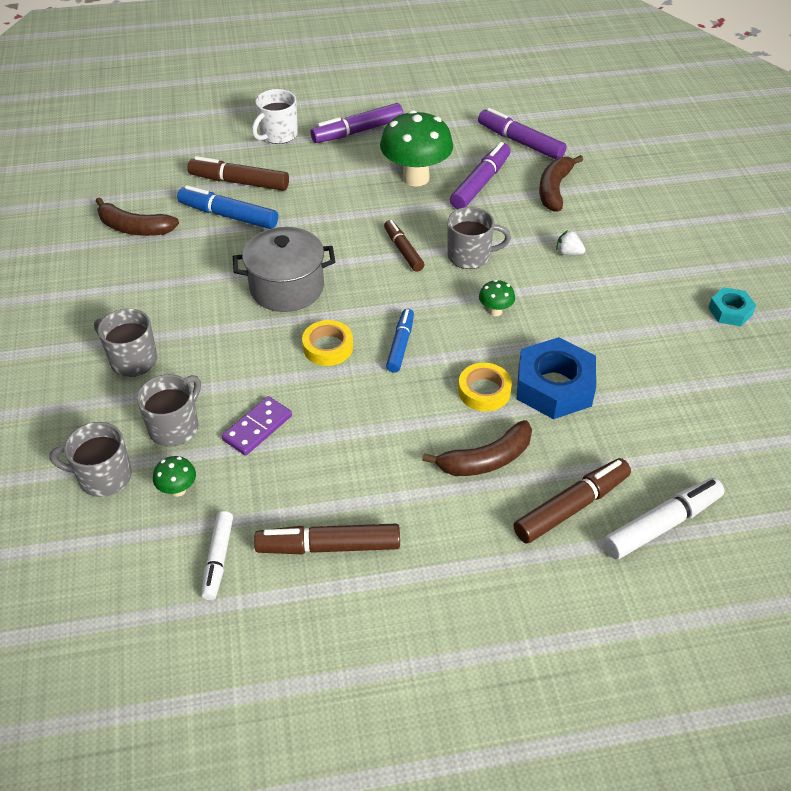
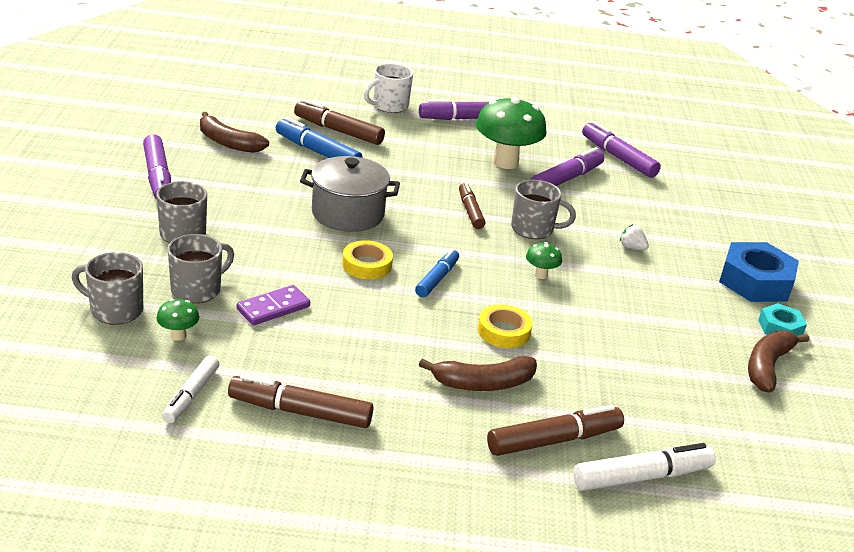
camera: 10 degrees right, 15 degrees down
(80, 293) = (157, 176): none -> purple marker
(554, 189) = (637, 198): brown banana -> brown banana (767, 366)
(554, 386) = (575, 344): blue nut -> blue nut (755, 281)

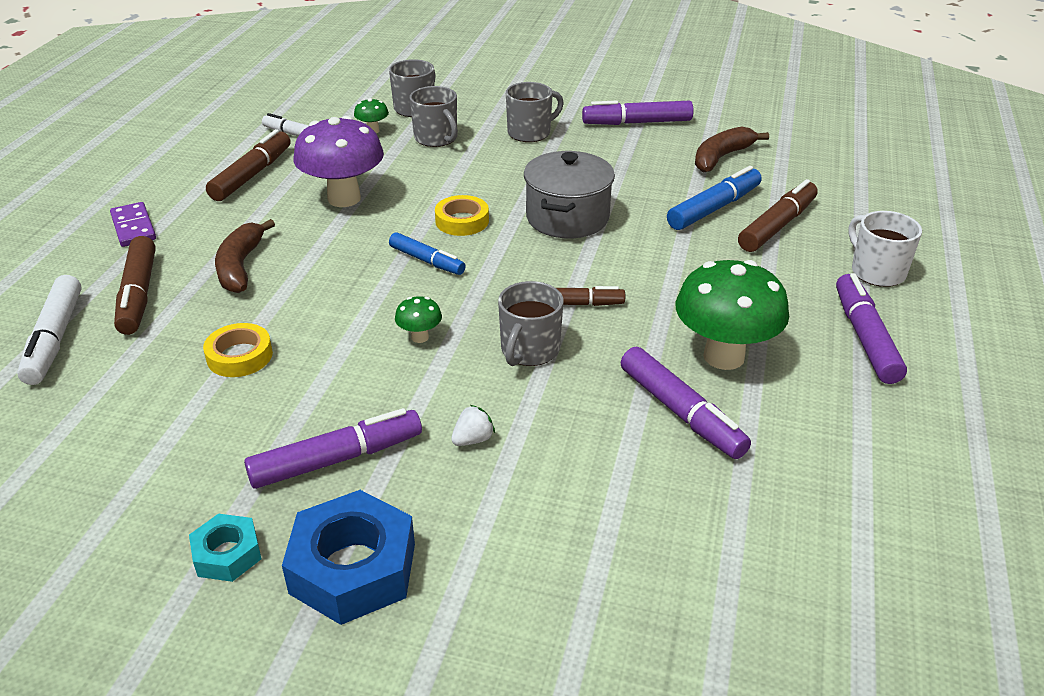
camera: 105 degrees right, 5 degrees up
(273, 308) = (399, 170): purple domino -> purple domino (133, 227)
(340, 337) = (344, 198): none -> purple mushroom
(504, 331) = (317, 291): yellow tape -> yellow tape (239, 356)
(618, 157) = (777, 499): purple marker -> purple marker (337, 459)
(767, 366) = (154, 504): brown banana -> none

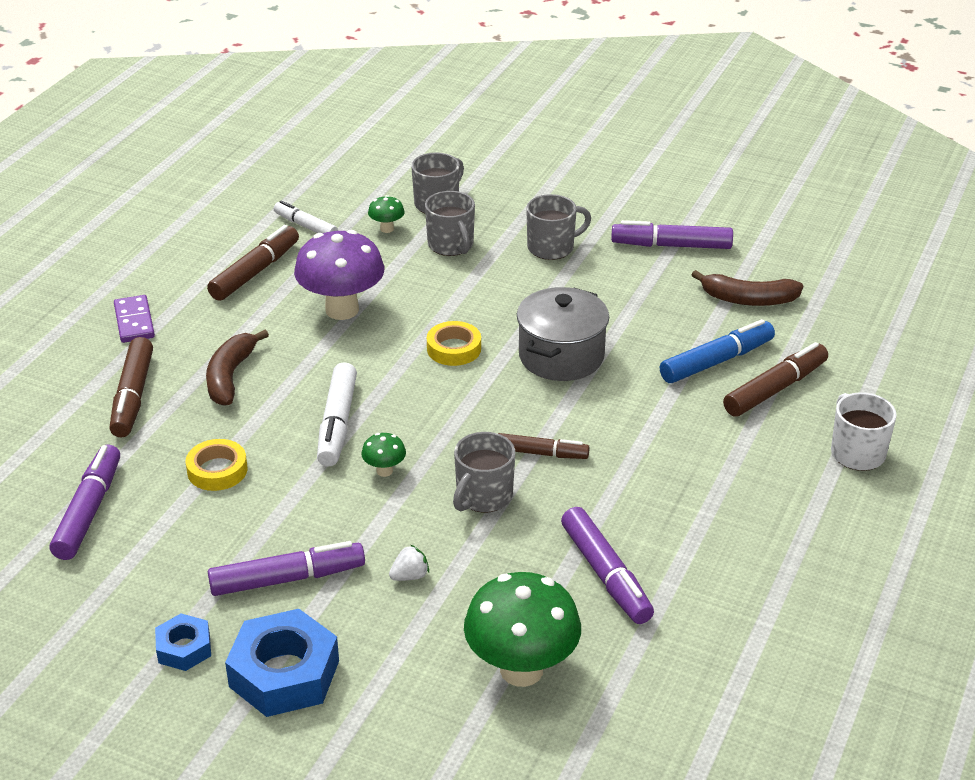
camera: 10 degrees right, 0 degrees up
(54, 339) = (55, 434): white marker -> white marker (337, 423)
(227, 554) = (184, 648): turquoise nut -> blue nut
(427, 261) = (409, 390): blue marker -> none
(721, 157) = (748, 299): brown banana -> brown banana turned 135 degrees counterclockwise
(723, 356) = (666, 524): green mushroom -> green mushroom (521, 670)
(865, 337) = (813, 522): purple marker -> purple marker (89, 511)

